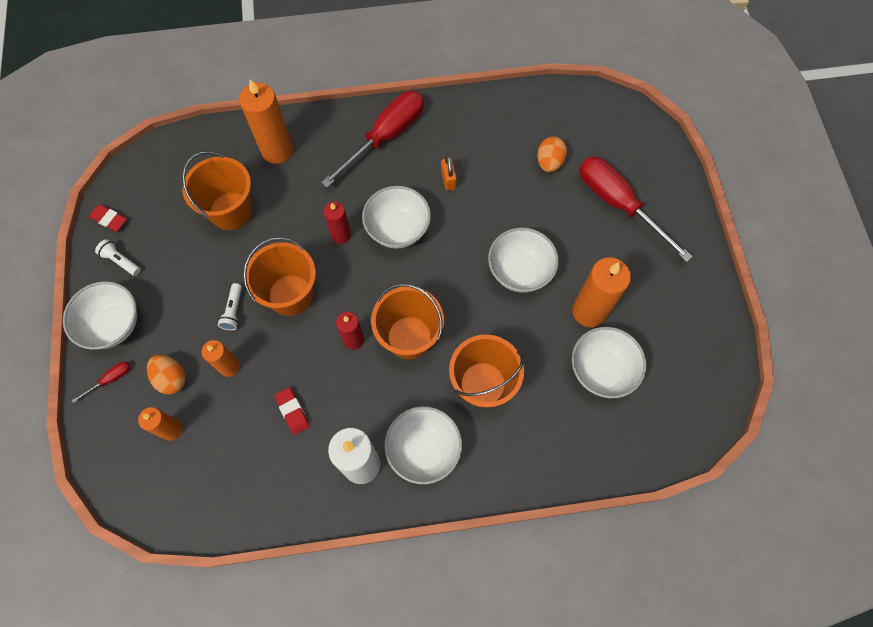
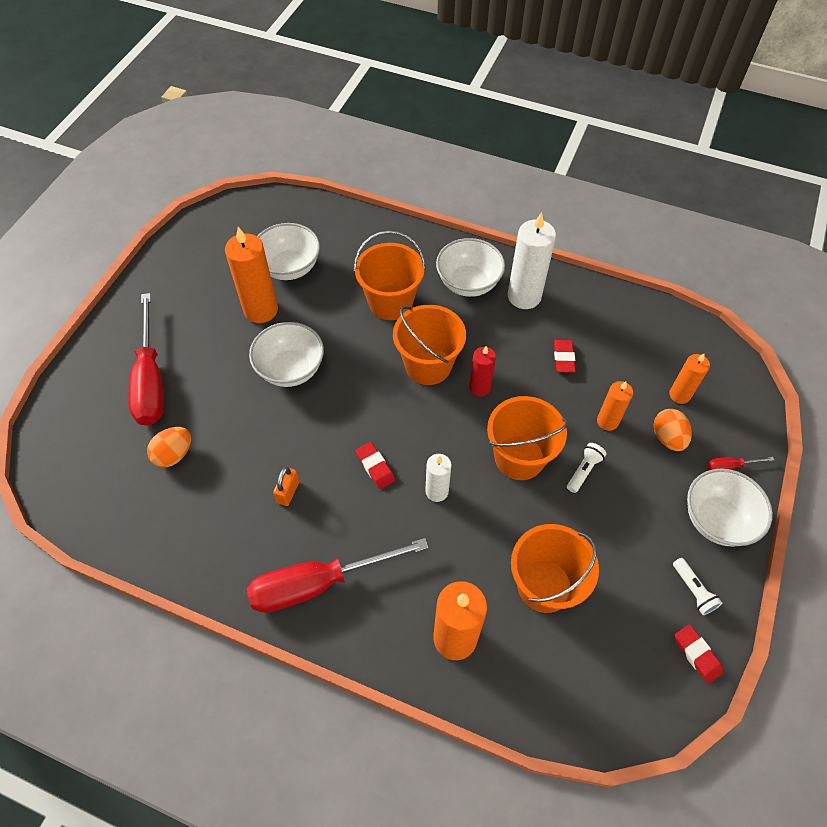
camera: 150 degrees left, 10 degrees down
(341, 235) = (437, 491): red candle -> white candle
(398, 229) = (375, 467): white bowl -> red eraser

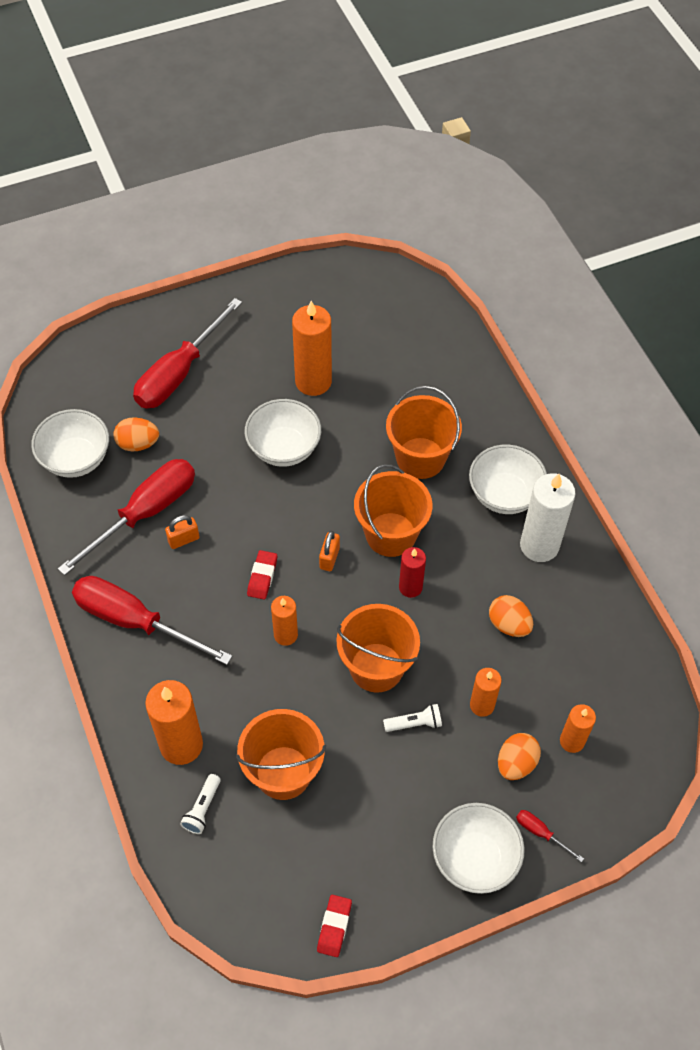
camera: 45 degrees right, 0 degrees up
(236, 499) = (145, 513): none -> red screwdriver
(289, 267) = (373, 363): white bowl -> white bowl (76, 459)
(406, 414) = (329, 558): none -> orange padlock
(437, 491) = (285, 635): white candle -> orange candle
(563, 358) = (509, 624): red eraser -> orange egg
(693, 590) = (389, 885): white flashlight -> white flashlight (202, 808)

